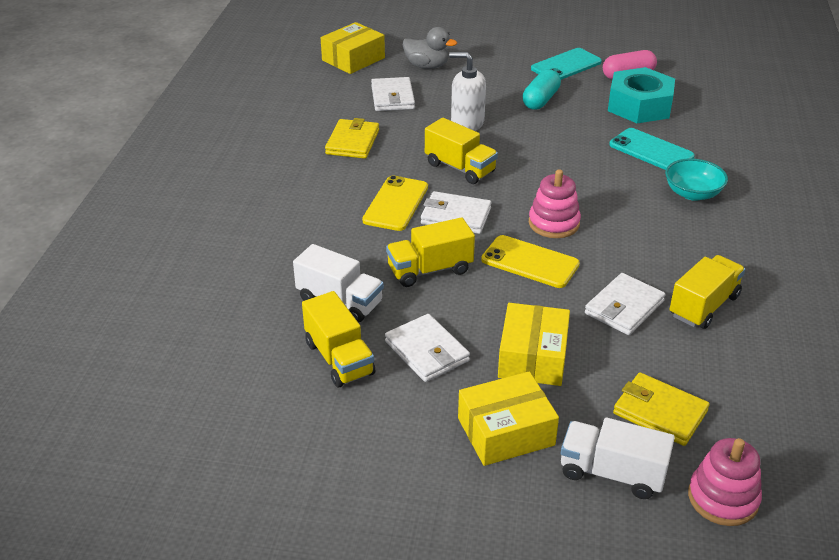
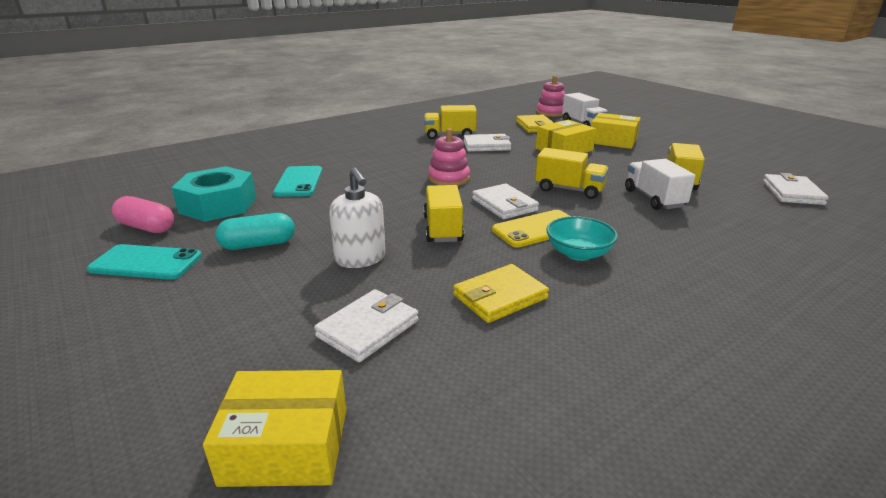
camera: 135 degrees left, 10 degrees down
(427, 66) = (239, 353): grey duck -> none
(427, 351) = (619, 167): white wallet -> white wallet (792, 193)
(530, 262) = (500, 171): yellow phone -> none
(692, 193) = (341, 159): turquoise bowl -> turquoise bowl (578, 253)

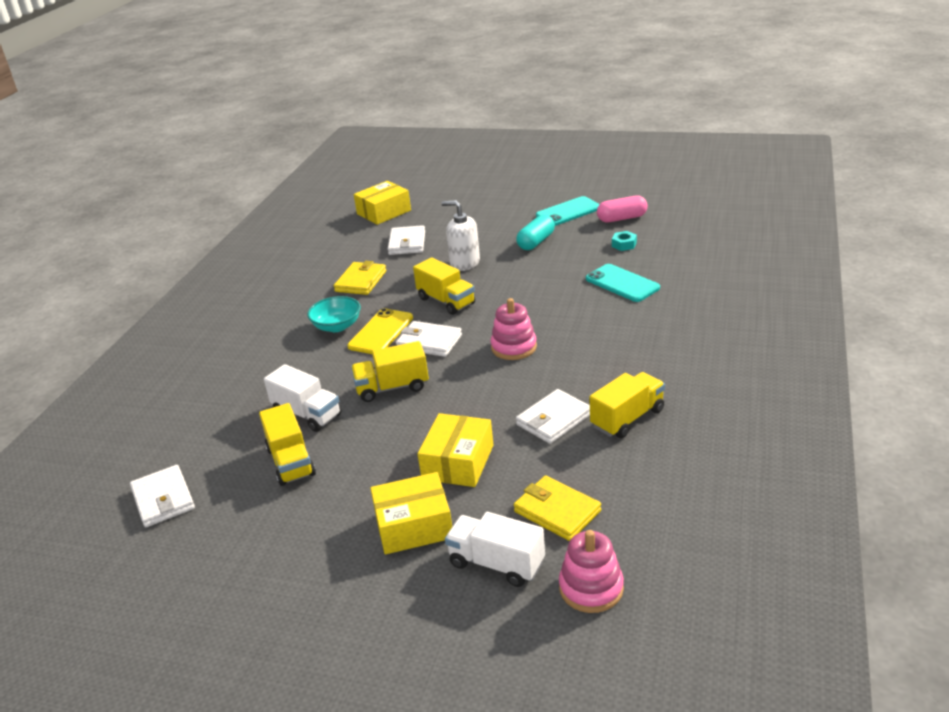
camera: 145 degrees right, 5 degrees up
(218, 205) = (624, 245): turquoise nut -> turquoise nut, size x0.41

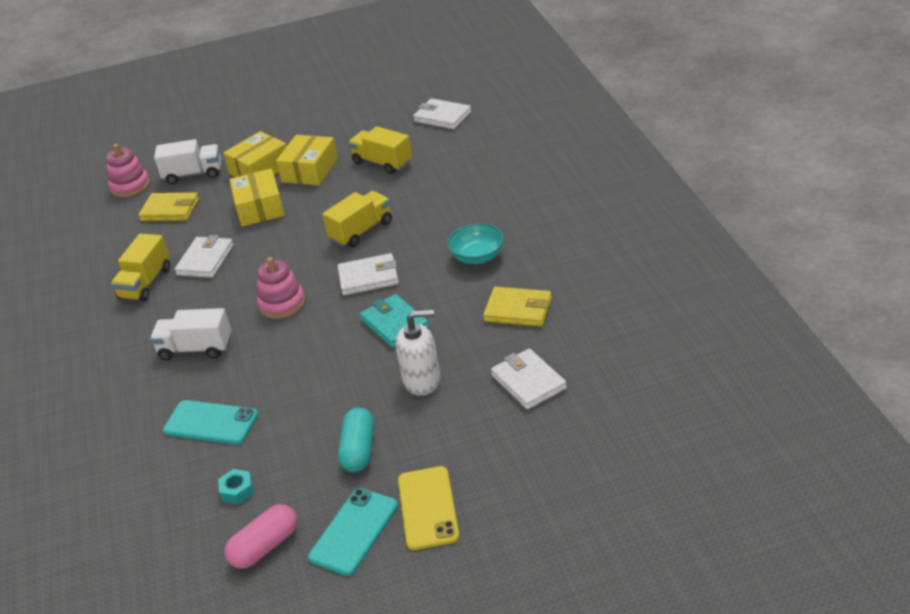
camera: 150 degrees right, 5 degrees up
(307, 414) = (409, 189): white truck -> white truck (196, 349)
(361, 281) = (518, 310): yellow wallet -> yellow wallet turned 60 degrees counterclockwise
(381, 332) = (426, 268): yellow phone -> yellow phone (428, 508)
(384, 212) = (630, 423): yellow box -> yellow box (310, 170)
(446, 301) = (394, 324): yellow truck -> turquoise wallet

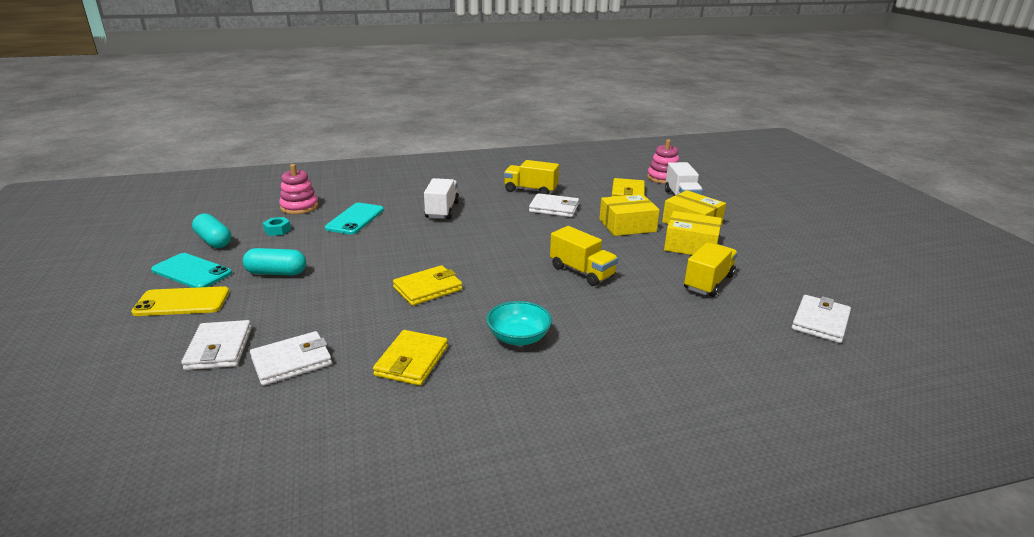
camera: 85 degrees right, 10 degrees down
(265, 547) = (214, 241): pink capsule -> turquoise capsule
(282, 304) = (482, 239): pink stacking toy -> pink stacking toy (299, 207)
(368, 277) = (504, 276): white wallet -> white wallet (219, 348)
(394, 324) = (428, 288): turquoise wallet -> yellow wallet
(422, 380) = (339, 302): white soap dispenser -> none

